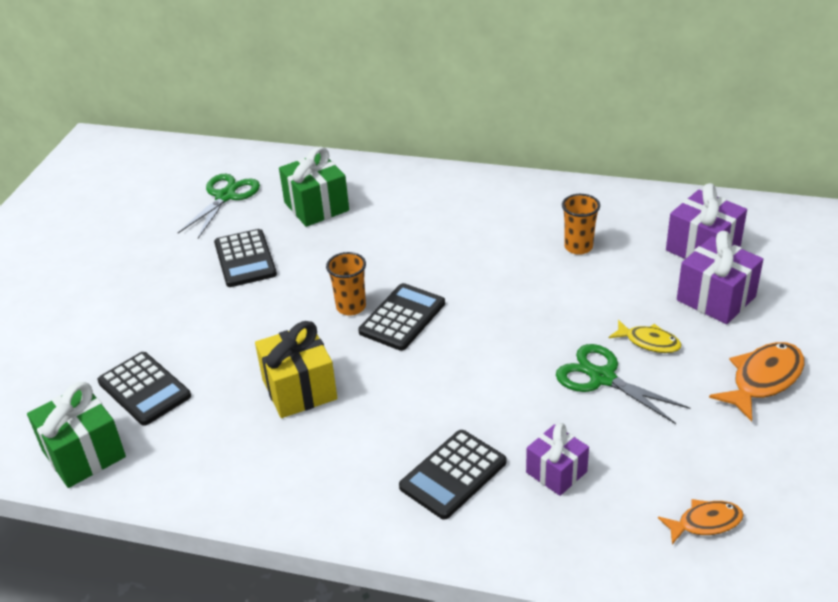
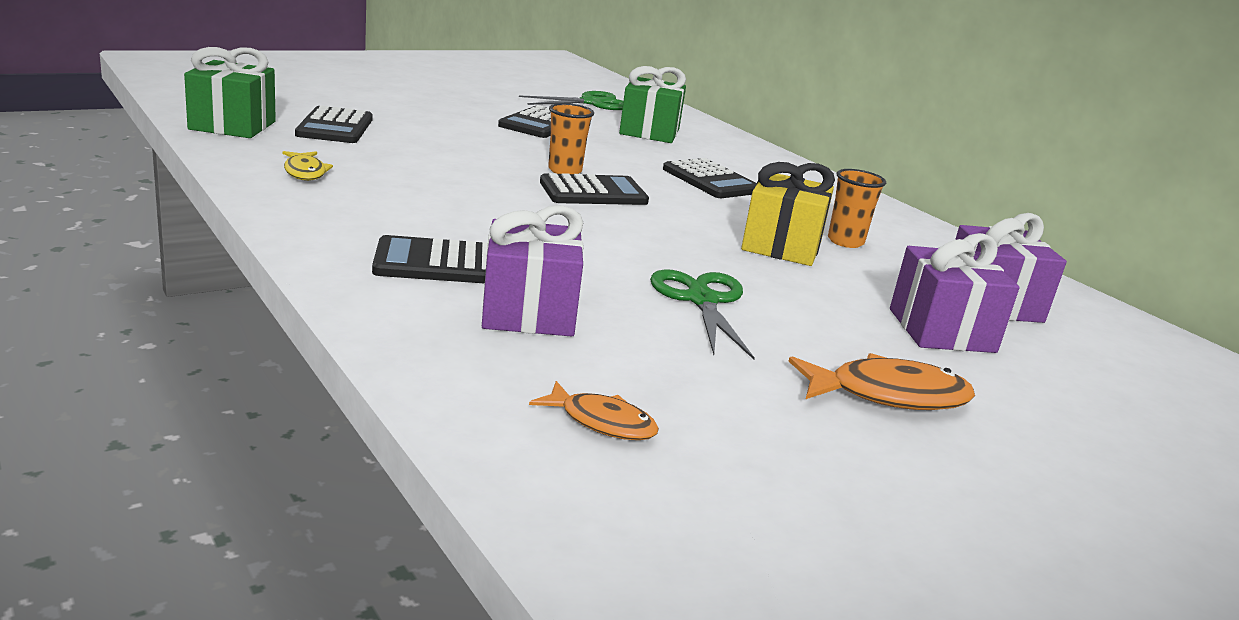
camera: 35 degrees right, 15 degrees down
(299, 389) = (432, 176): yellow gift -> yellow gift (781, 246)
(433, 240) = (710, 180): none -> black calculator
(556, 472) = (529, 312): purple gift -> purple gift, size x1.53
(649, 342) = (801, 311): yellow fish -> yellow fish (305, 172)

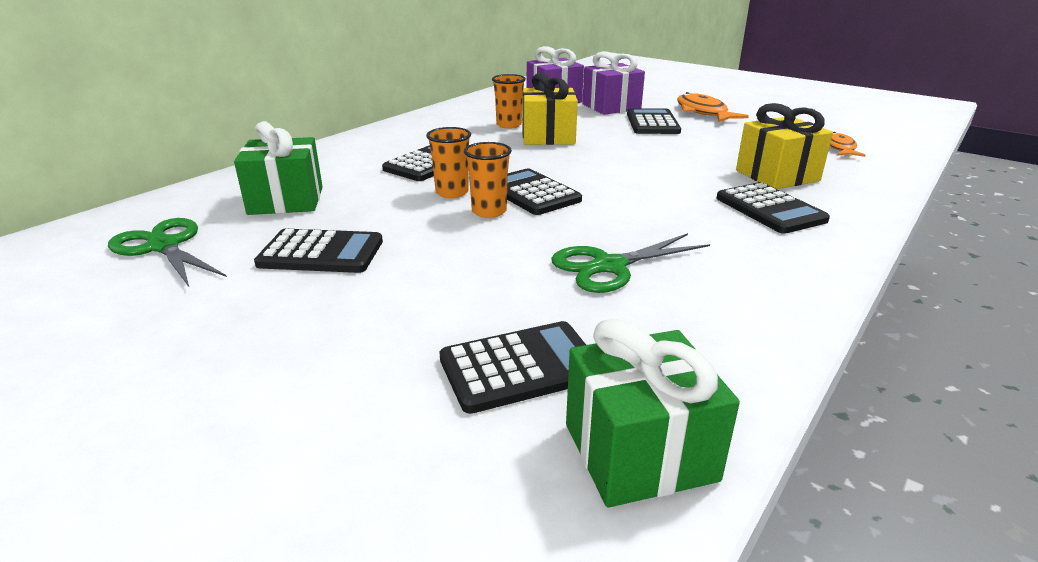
camera: 105 degrees left, 5 degrees up
(305, 172) = (708, 317): yellow fish -> none
(529, 312) = (777, 175): purple gift -> yellow gift
(622, 171) = (452, 192): none -> orange cup
(702, 300) = (674, 145): green scissors -> green scissors (609, 266)
(827, 327) = (652, 123): none -> black calculator

